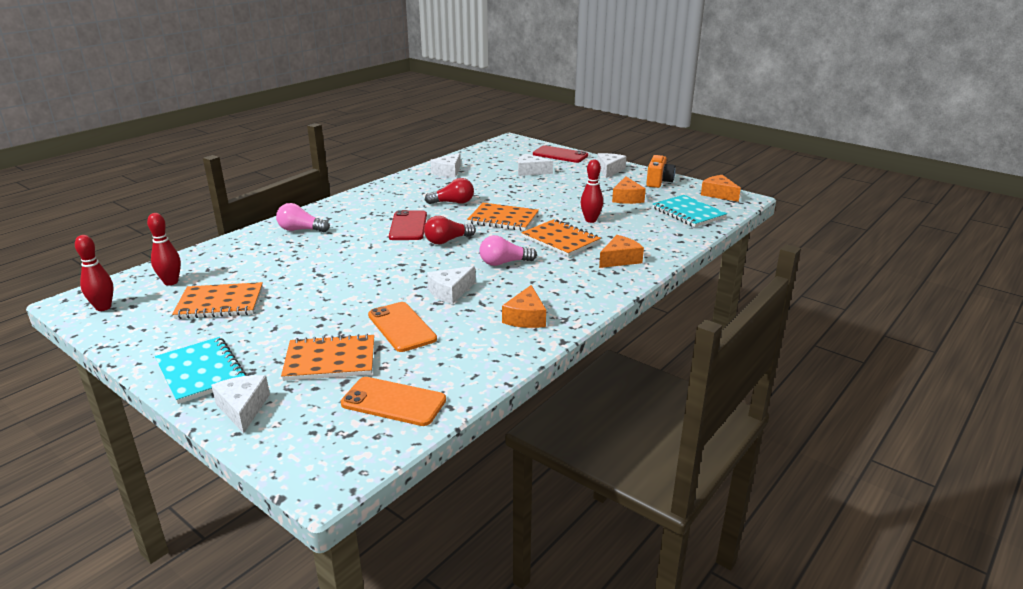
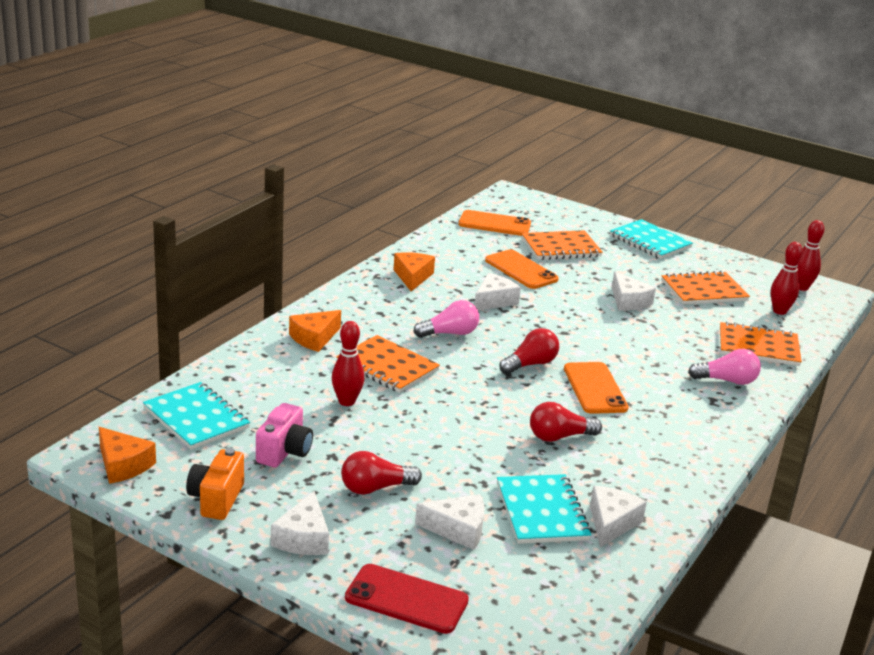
camera: 170 degrees right, 0 degrees up
(243, 408) = (594, 222): white cheese -> white cheese (628, 301)
(408, 226) = (594, 388): red phone -> orange phone
(483, 176) = (541, 511): none -> turquoise notebook
(503, 219) = (472, 403): orange notebook -> orange notebook (758, 347)
(572, 184) = (375, 488): none -> red light bulb
(627, 198) = (284, 452): orange cheese -> pink camera

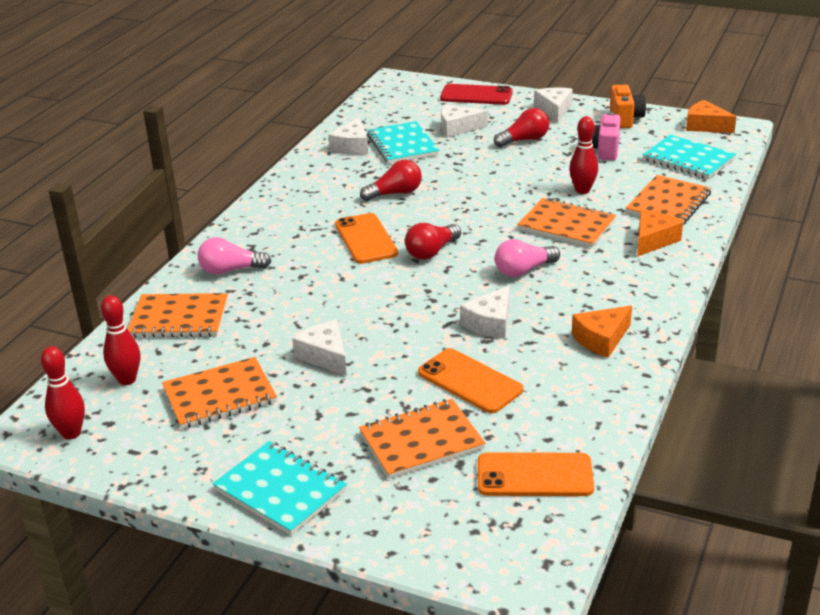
camera: 175 degrees right, 5 degrees up
(268, 370) = (668, 203): none -> orange notebook
(412, 277) = (601, 339): orange cheese -> orange cheese turned 60 degrees clockwise

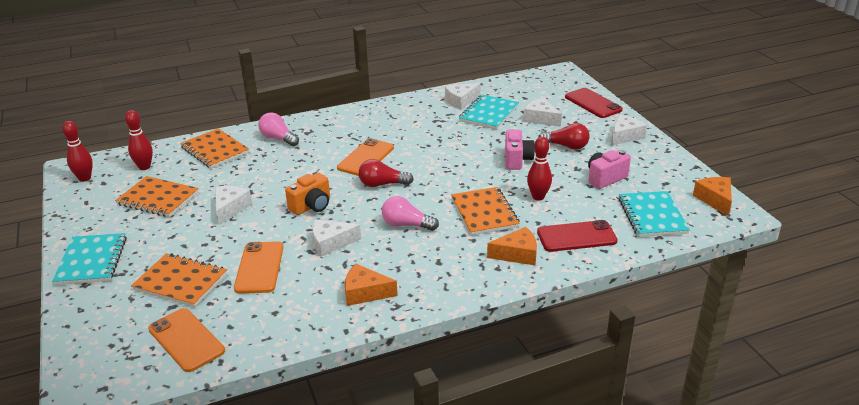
camera: 45 degrees right, 0 degrees up
(395, 193) = (430, 140): red light bulb -> none
(507, 171) = (517, 160): none -> pink camera
(625, 119) = (663, 165): orange camera -> orange camera (312, 206)
(668, 203) = (576, 237): orange notebook -> red phone

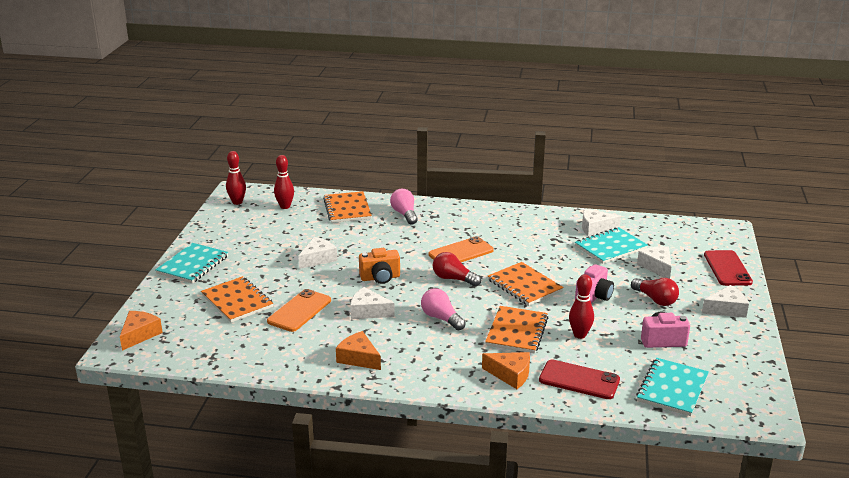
camera: 30 degrees right, 5 degrees down
(158, 198) = (274, 234): orange notebook -> orange notebook (524, 286)
(186, 340) = (206, 343): orange phone -> none
(715, 199) = (755, 397): orange cheese -> orange cheese (139, 335)

